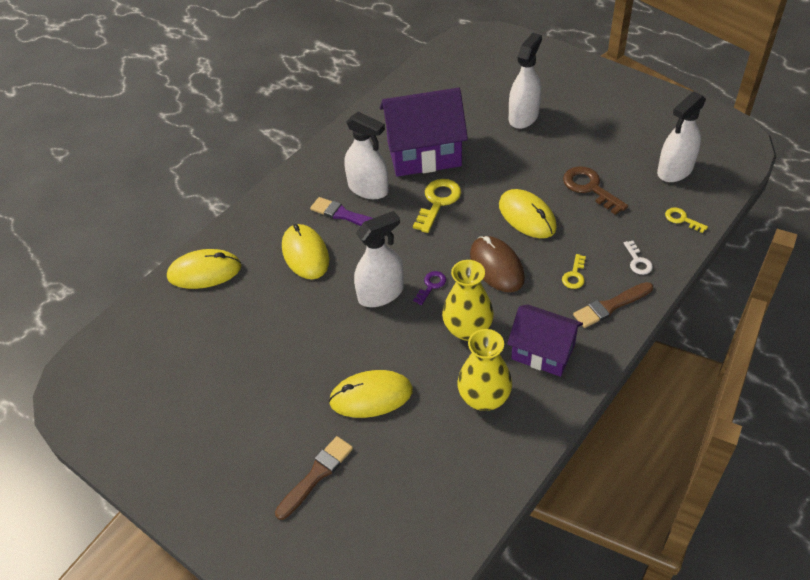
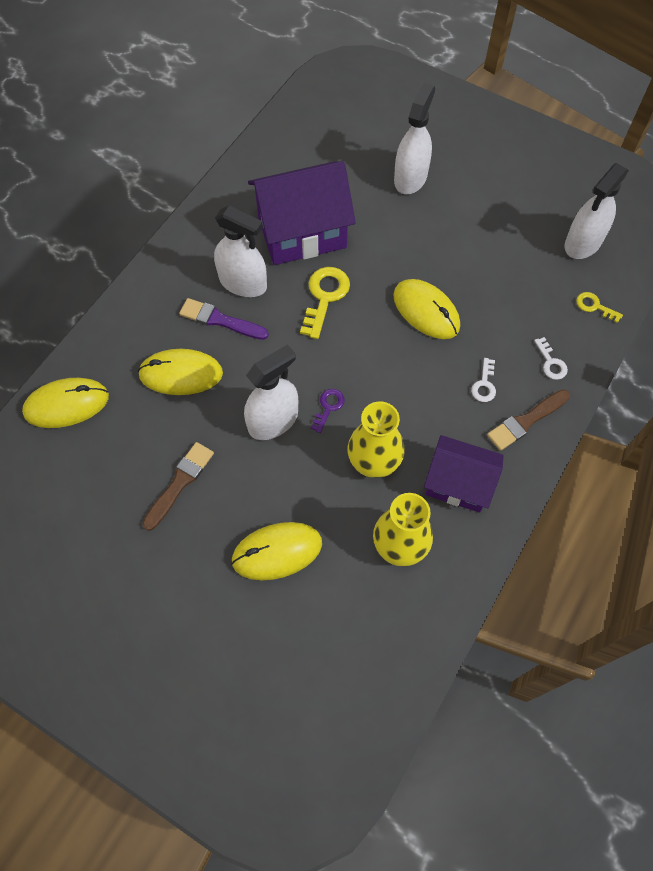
camera: 10 degrees left, 15 degrees up
(305, 254) = (181, 374): yellow mouse -> yellow mouse turned 60 degrees counterclockwise
(316, 475) = (228, 653): brown brush -> brown brush (180, 483)
(496, 266) = (398, 378): brown mouse -> none
(574, 275) = (484, 384): yellow key -> white key
(590, 188) = (492, 270): brown key -> none

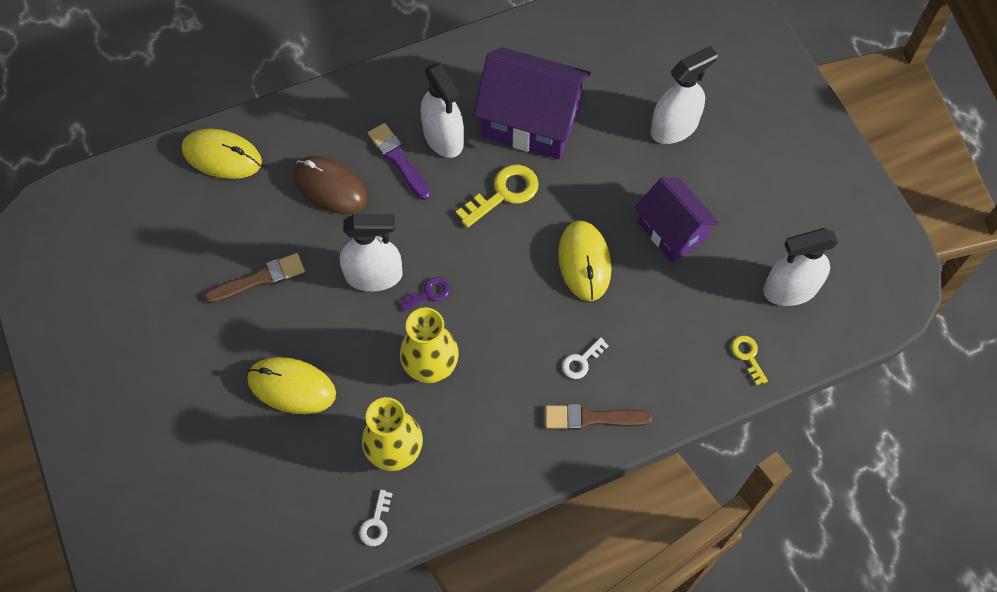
camera: 35 degrees right, 0 degrees up
(181, 374) = (330, 187): yellow mouse -> brown mouse
(458, 484) = (485, 432): purple house -> purple house (672, 231)
(551, 363) = (660, 381): white key -> white key (376, 523)

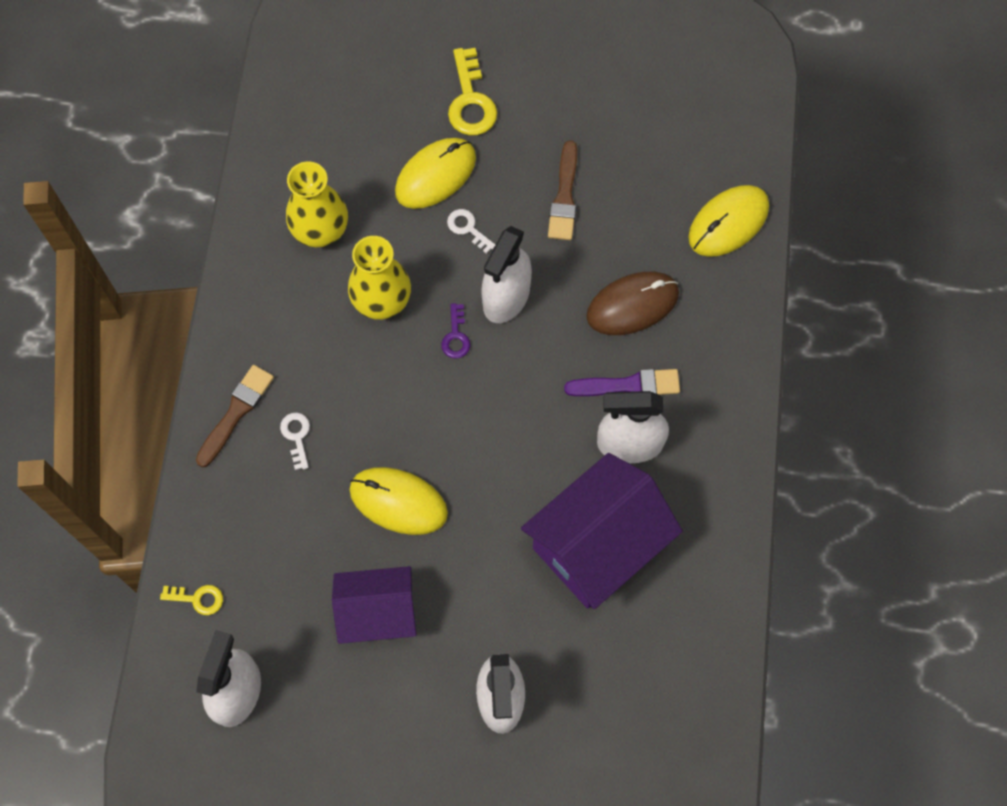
camera: 120 degrees right, 5 degrees up
(376, 523) = (264, 184): white key -> white key (468, 228)
(504, 193) = (525, 467): yellow key -> yellow key (470, 101)

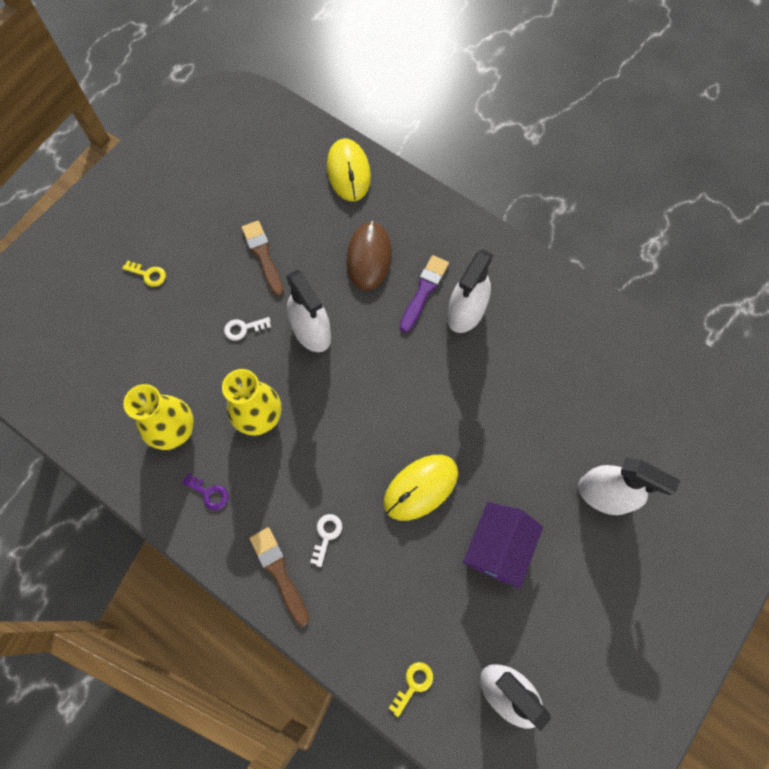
camera: 60 degrees left, 0 degrees up
(296, 436) = (326, 535): white key -> white key turned 90 degrees clockwise
(435, 175) = (187, 327): yellow mouse -> none
(456, 336) = (319, 380): purple key -> purple key (209, 493)
(470, 101) = (148, 274): yellow key -> yellow key, size x0.56
(564, 196) = (263, 255): brown brush -> brown brush turned 150 degrees counterclockwise
(597, 545) = (526, 371): purple house -> none

